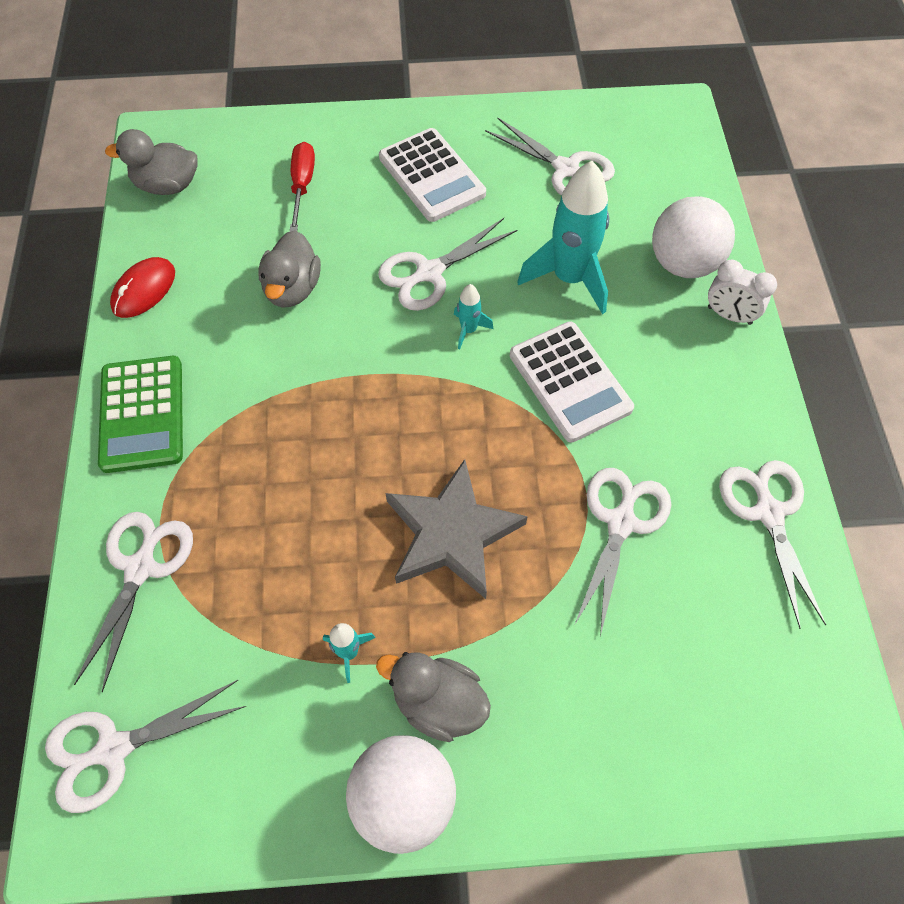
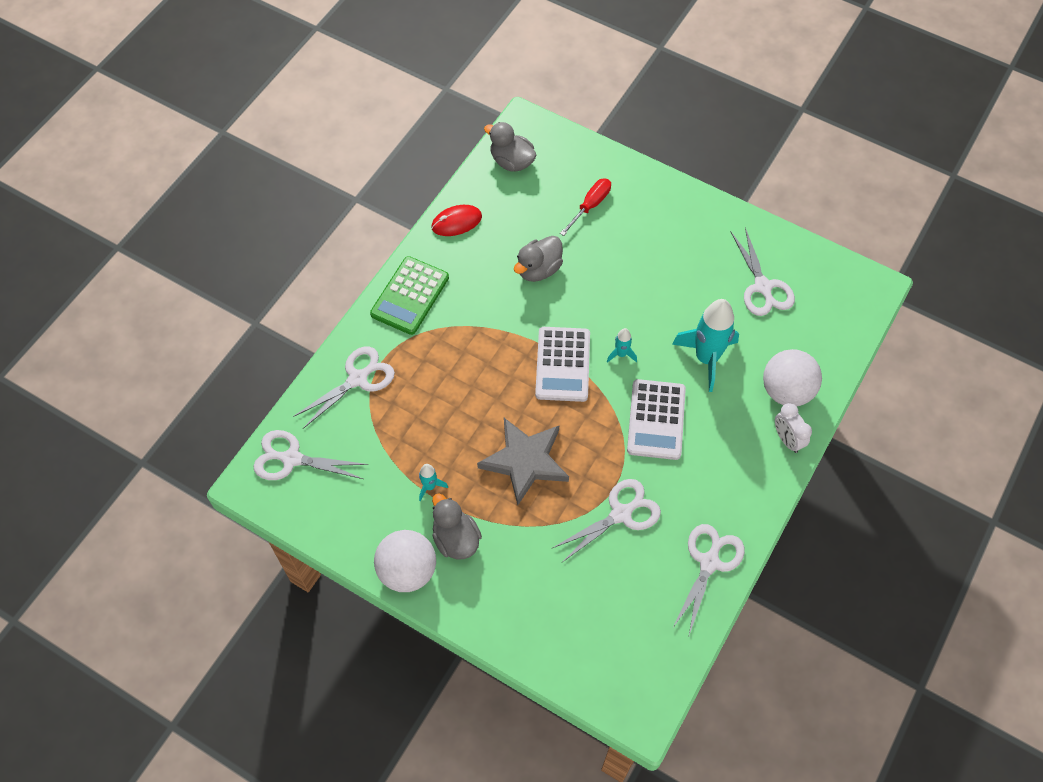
camera: 35 degrees right, 0 degrees up
(429, 272) = (625, 305): white scissors -> none
(432, 176) = (673, 243): white calculator -> white calculator (563, 364)

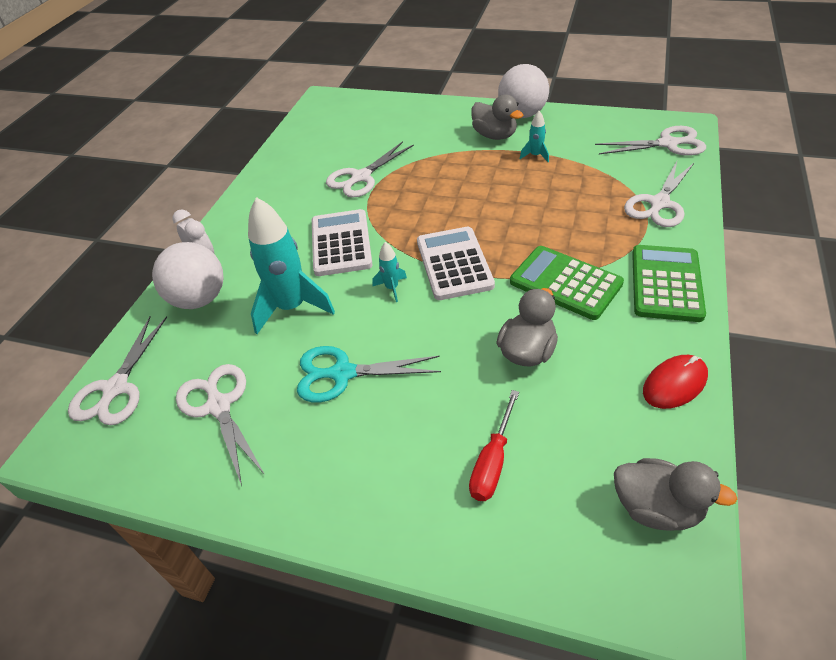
camera: 170 degrees right, 15 degrees down
(483, 318) = (565, 283): none -> green calculator
(525, 461) = (459, 188): grey star -> none
(672, 288) = (343, 373): none -> turquoise scissors
(709, 562) = (280, 168): white scissors -> white scissors (116, 388)

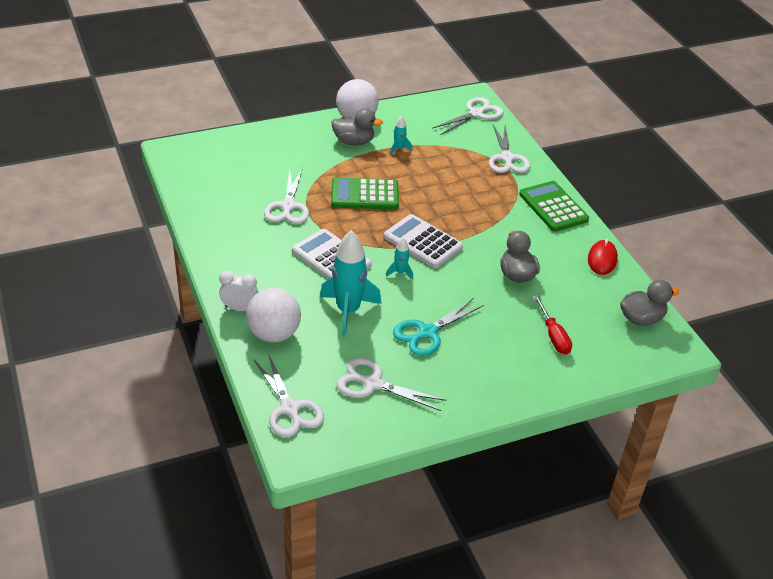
camera: 45 degrees left, 5 degrees down
(565, 283) = (500, 228): green calculator -> green calculator (364, 195)

